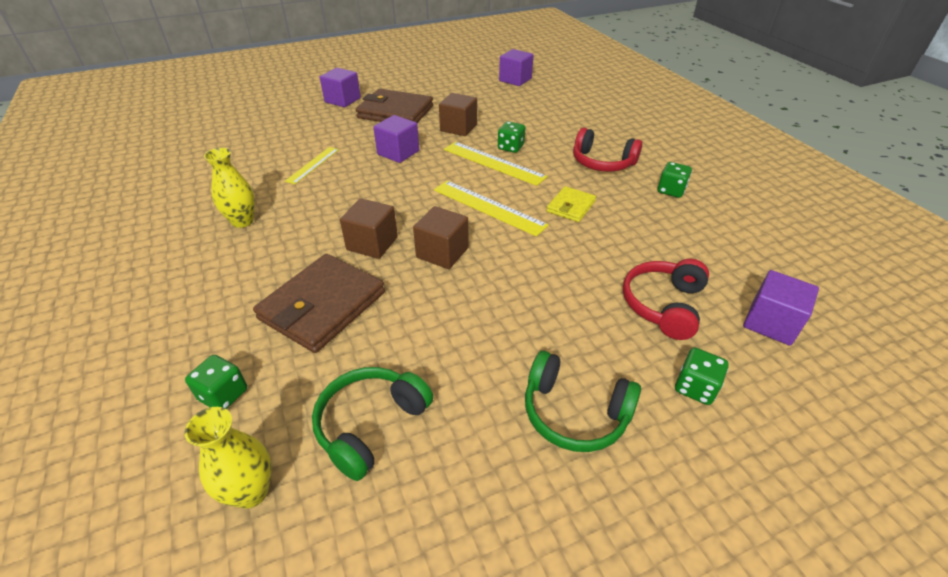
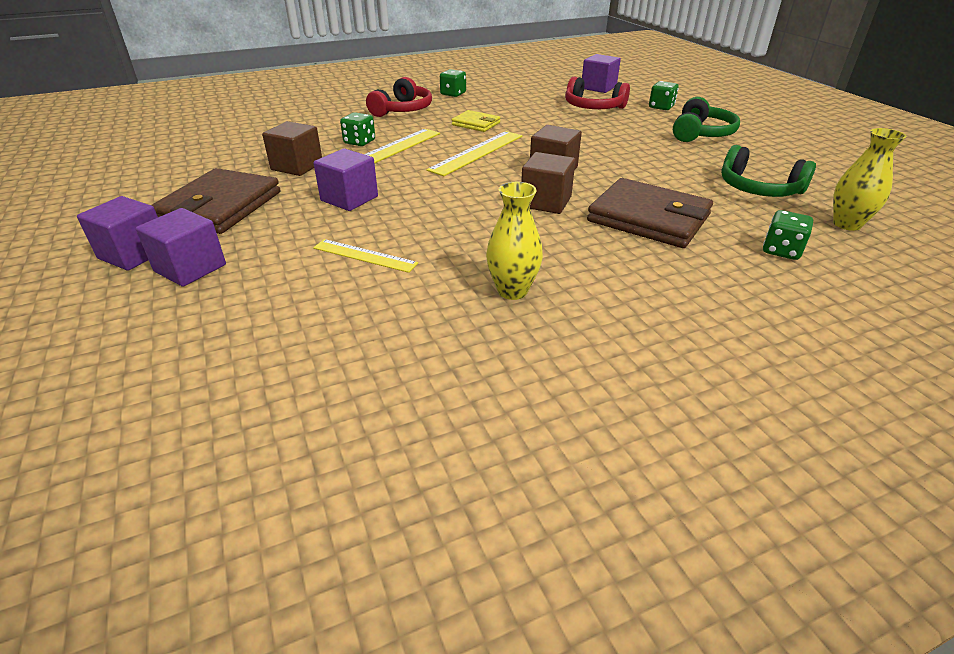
camera: 90 degrees left, 5 degrees down
(515, 80) = (174, 136): purple cube -> purple cube (190, 268)

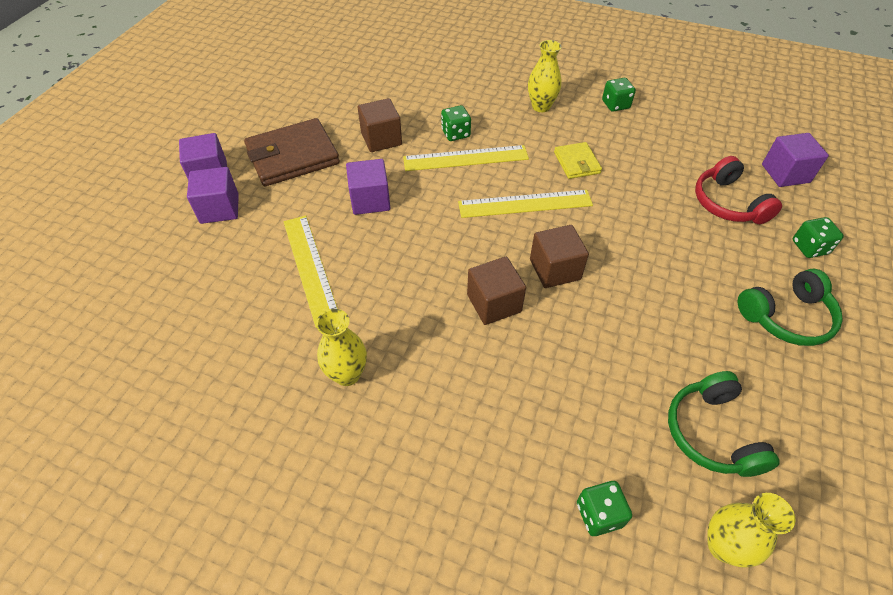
camera: 45 degrees right, 15 degrees up
(364, 255) = (310, 268): yellow ruler -> yellow ruler, size x1.57
(403, 110) = (541, 106): red headphones -> yellow vase
(648, 218) = (546, 385): brown wallet -> none

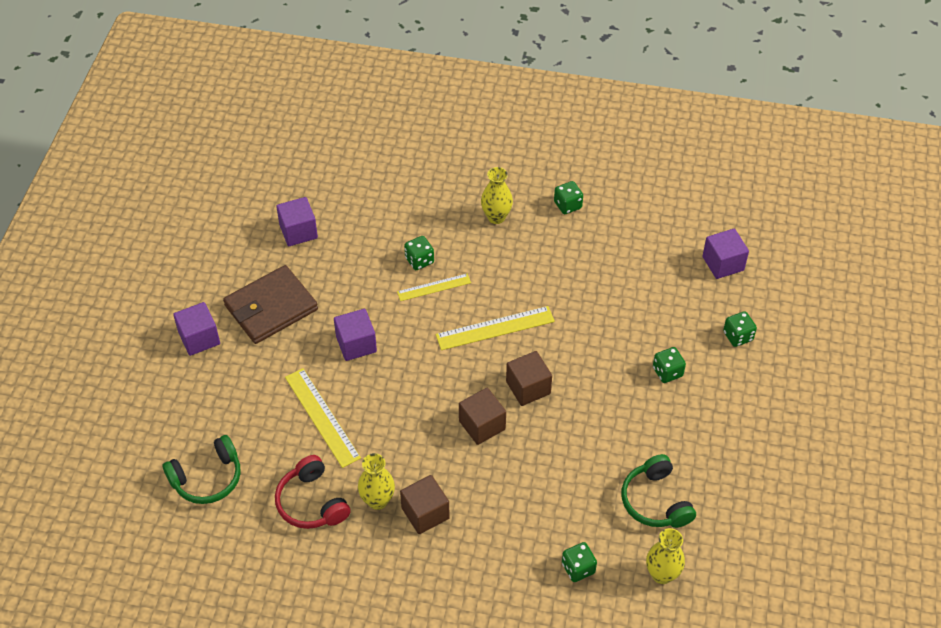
camera: 10 degrees left, 0 degrees up
(219, 209) = (222, 372): purple cube -> purple cube (298, 231)
(381, 139) = (350, 276): brown cube -> brown cube (425, 513)
(465, 158) = (434, 287): yellow ruler -> yellow ruler, size x0.64
(576, 163) = (536, 278): yellow wallet -> none
(725, 275) = (667, 372): none -> green dice
(727, 203) = (671, 302): red headphones -> red headphones (311, 502)
(786, 317) = (715, 402): green headphones -> green headphones (207, 478)

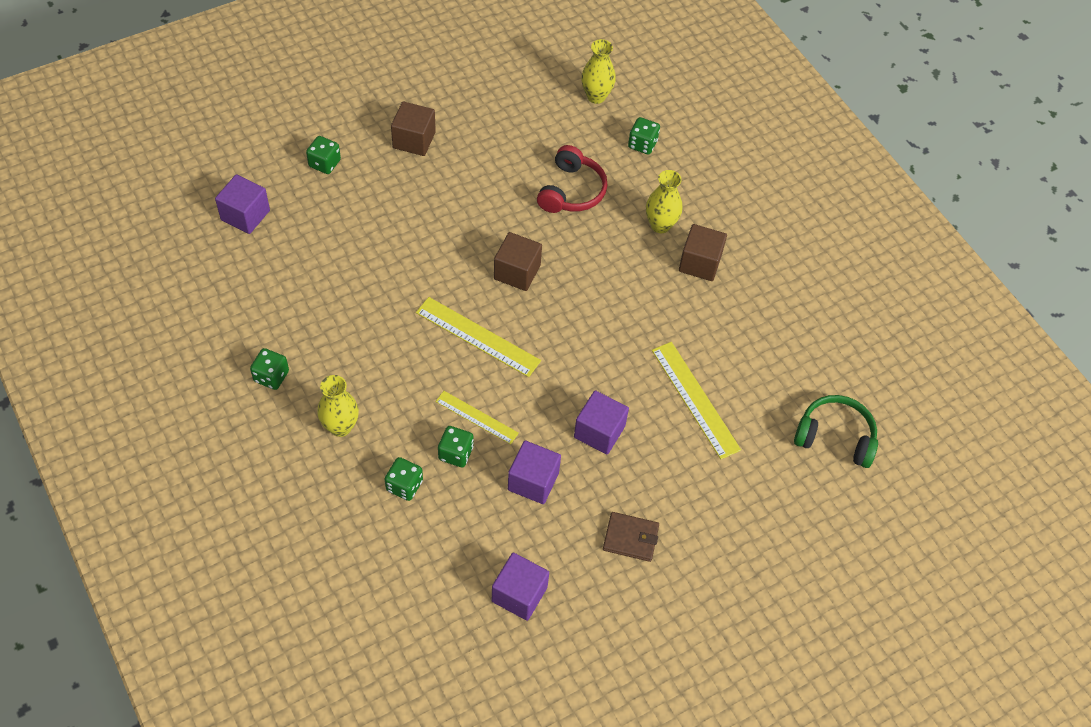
camera: 135 degrees left, 5 degrees up
(199, 338) = (723, 571): purple cube -> purple cube (533, 481)
(271, 307) = (630, 538): brown wallet -> brown wallet, size x0.53
(311, 502) = (773, 344): red headphones -> red headphones (572, 191)
(322, 417) = (695, 399): yellow ruler -> yellow ruler turned 45 degrees counterclockwise
(377, 500) = (723, 301): yellow vase -> yellow vase (660, 225)
(482, 425) = (585, 279): brown cube -> brown cube (414, 140)
(655, 501) = (540, 131): green headphones -> none
(667, 372) = (408, 189): green dice -> green dice (404, 485)

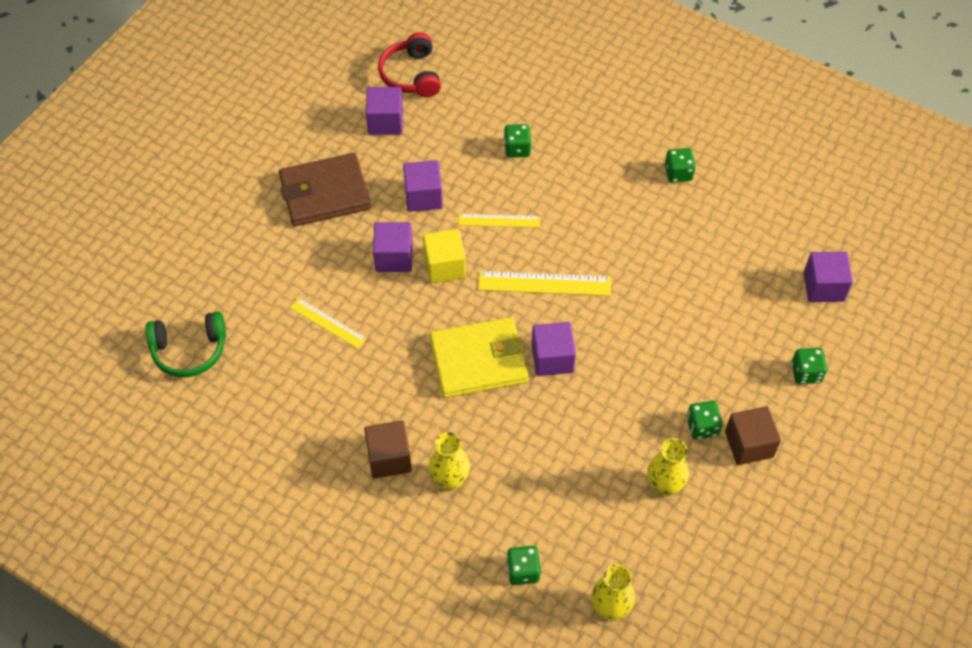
camera: 155 degrees right, 0 degrees up
(340, 427) = (596, 164): yellow vase -> yellow vase (664, 486)
(456, 453) = (496, 188): green dice -> green dice (702, 427)
(517, 272) = (552, 358): brown cube -> purple cube
(557, 398) = (444, 266): none -> yellow cube
(572, 191) = (558, 471): red headphones -> red headphones (411, 75)
(580, 301) = (478, 360): none -> yellow wallet
(630, 538) = (325, 193): brown wallet -> brown wallet, size x1.87
(695, 399) = (327, 323): yellow ruler -> yellow ruler, size x0.64

